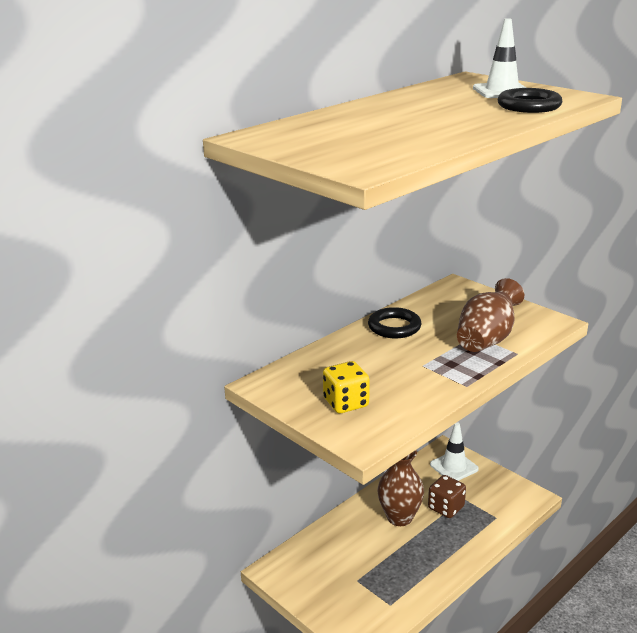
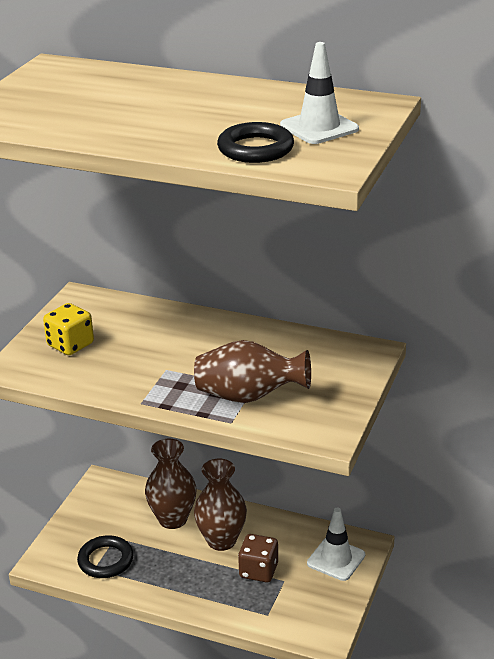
camera: 65 degrees right, 5 degrees up
(356, 538) = (173, 519): none -> brown vase
(394, 327) = (235, 335): black ring -> black ring (105, 560)

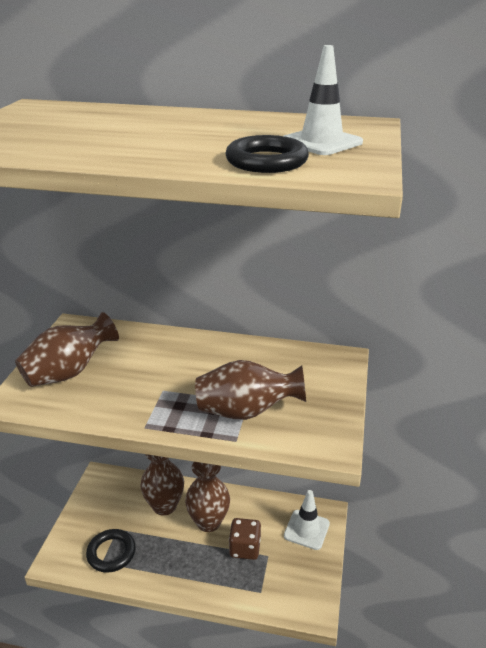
camera: 10 degrees left, 0 degrees up
(70, 345) = (69, 372): yellow dice -> brown vase

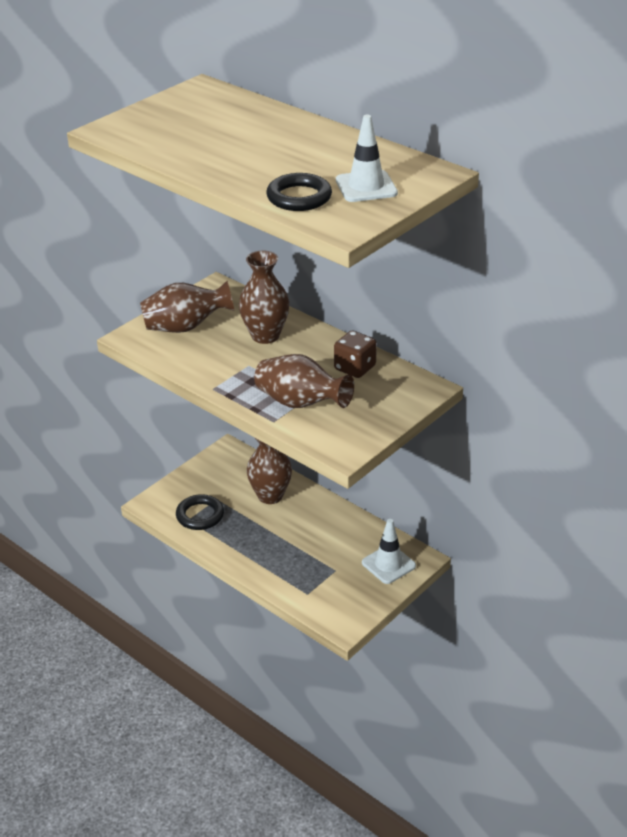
camera: 30 degrees right, 5 degrees up
(208, 522) = (301, 523): brown vase -> brown vase (265, 336)
(245, 548) = (318, 556): brown dice -> brown dice (355, 368)

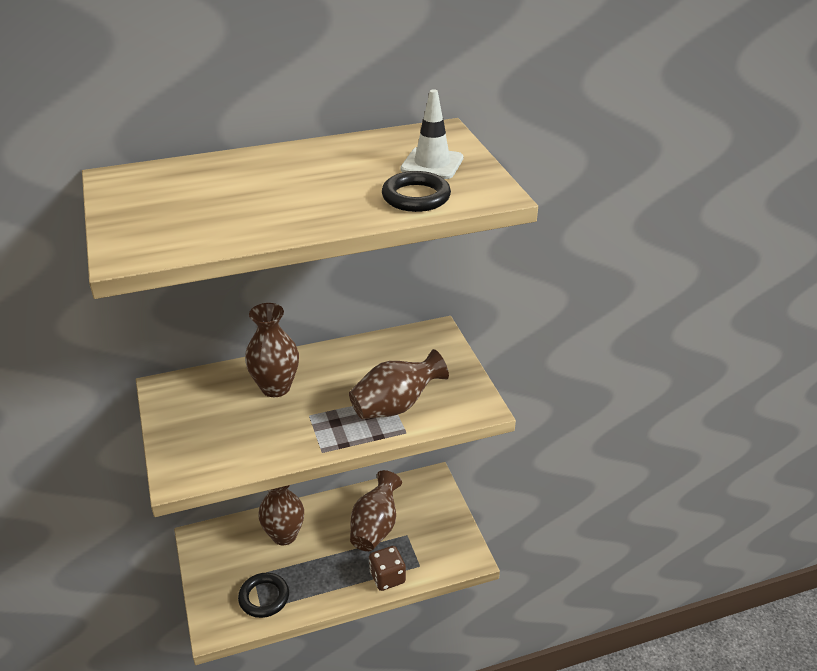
camera: 60 degrees left, 0 degrees up
(186, 327) = (205, 432): brown vase -> brown vase (375, 527)
(355, 368) = (375, 356): brown dice -> brown dice (387, 577)
(388, 564) = (425, 499): white traffic cone -> none

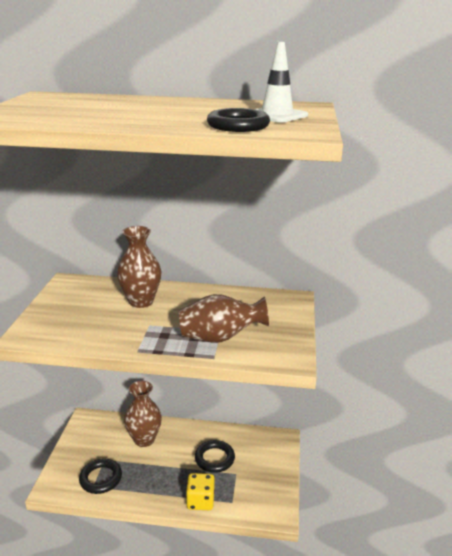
camera: 25 degrees right, 10 degrees down
(375, 527) = (214, 458): brown vase -> black ring
(387, 577) = (200, 501): brown dice -> yellow dice

